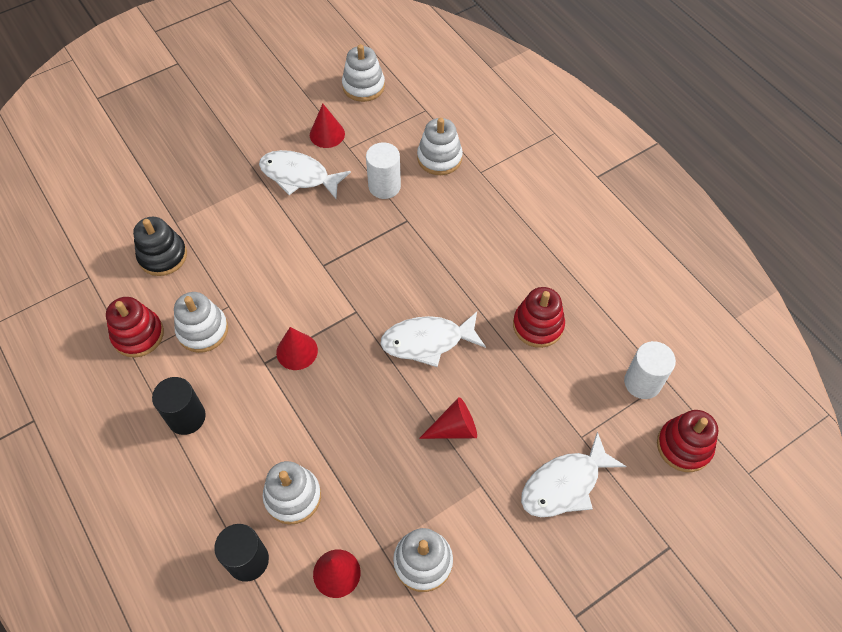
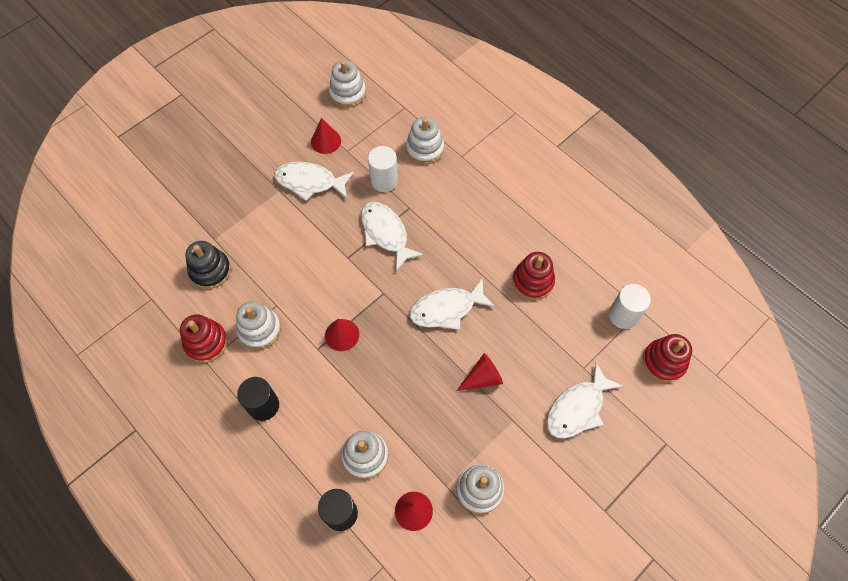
camera: 10 degrees left, 5 degrees up
(374, 245) = (386, 233): none -> white fish

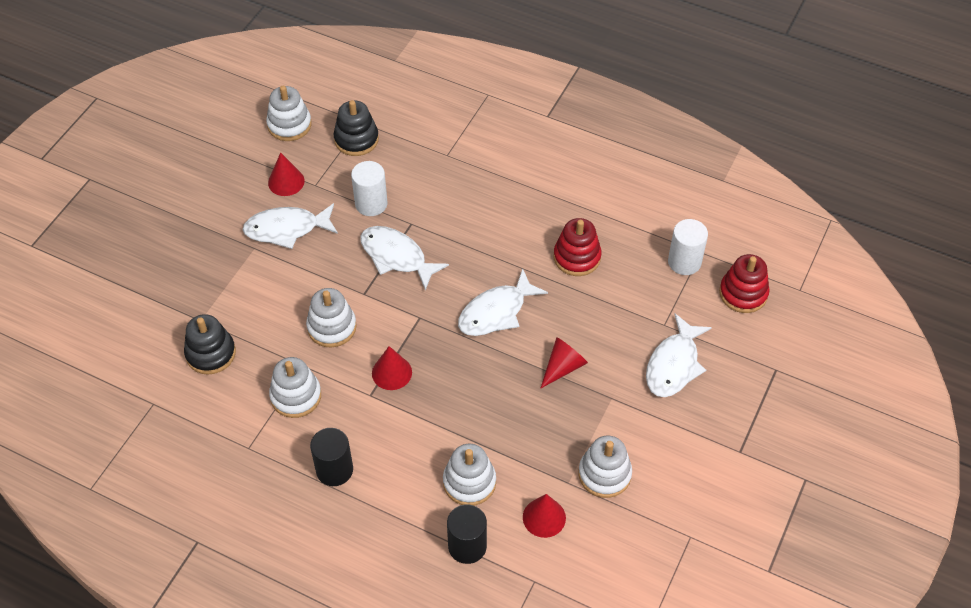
camera: 20 degrees left, 10 degrees down
(206, 342) = (239, 428): red stacking toy -> none
(394, 121) = (356, 139): none -> black stacking toy
(425, 149) = (403, 158): white stacking toy -> white stacking toy (332, 327)

